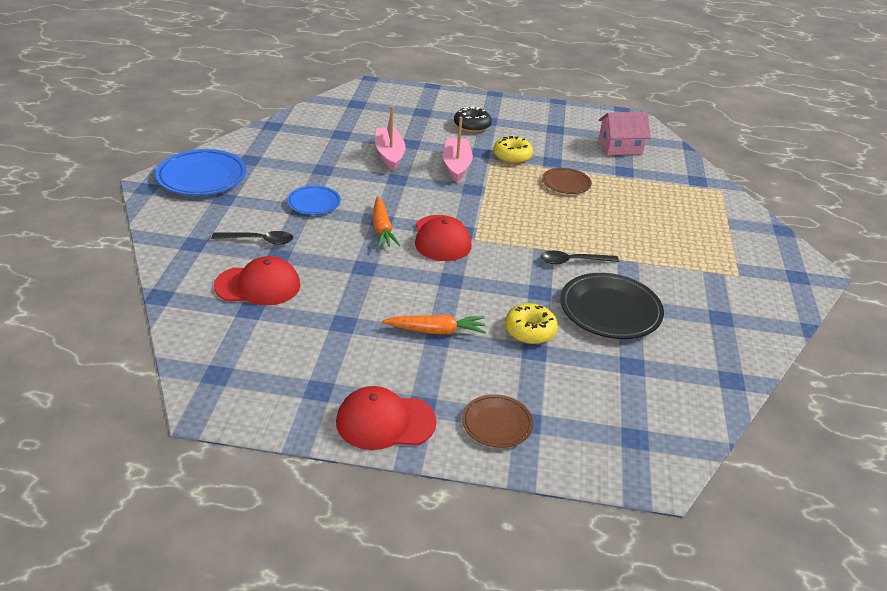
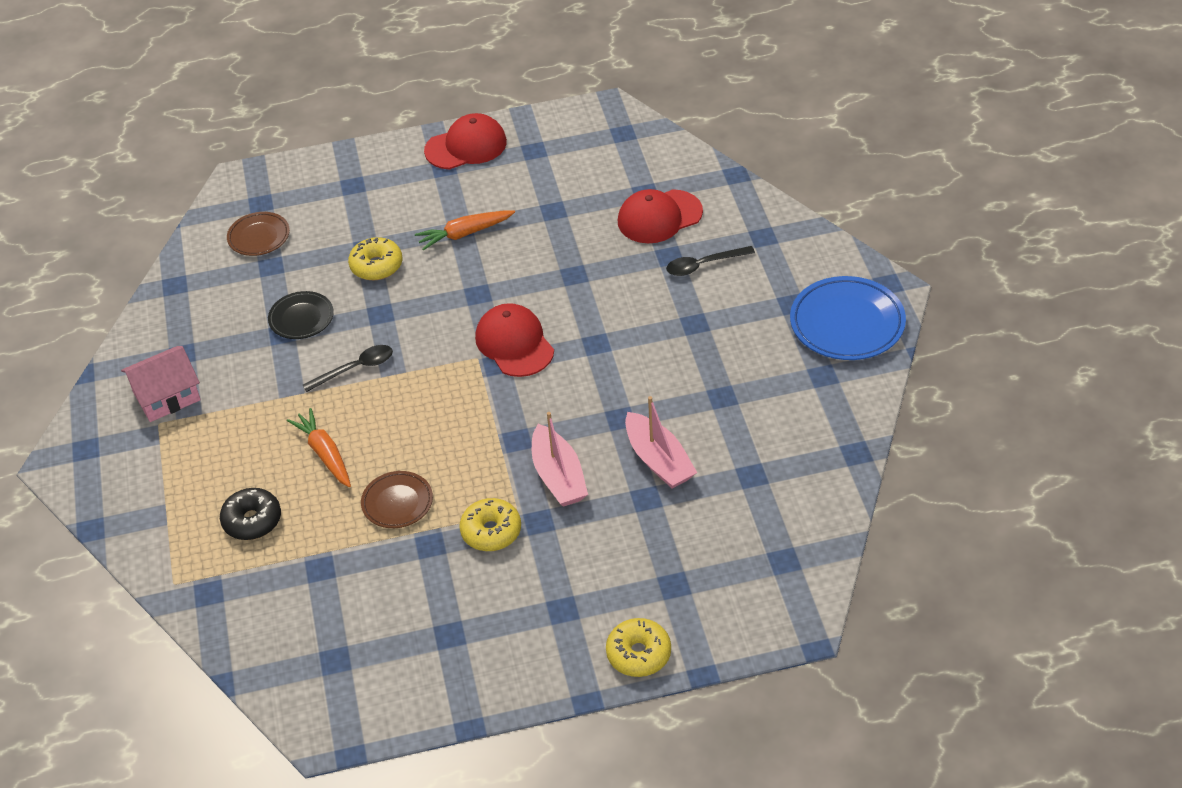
camera: 165 degrees right, 10 degrees up
(314, 203) = (689, 337): blue plate -> none
(382, 229) = (587, 331): orange carrot -> orange carrot (324, 453)
(458, 98) = (638, 654): none -> yellow donut
(472, 126) = (580, 582): black donut -> black donut (252, 520)
(497, 424) = (377, 175): brown plate -> brown plate (259, 237)
(610, 310) = (301, 318): black plate -> black plate, size x0.59
(620, 146) = (335, 630): pink house -> pink house (167, 396)

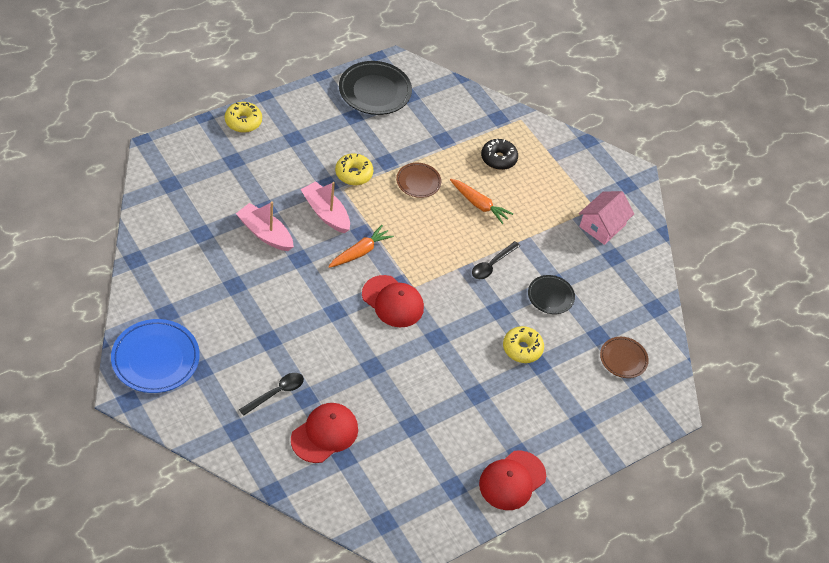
camera: 150 degrees right, 5 degrees up
(390, 678) = (375, 91): none -> black plate
(464, 234) = (471, 389): orange carrot -> orange carrot (360, 252)

